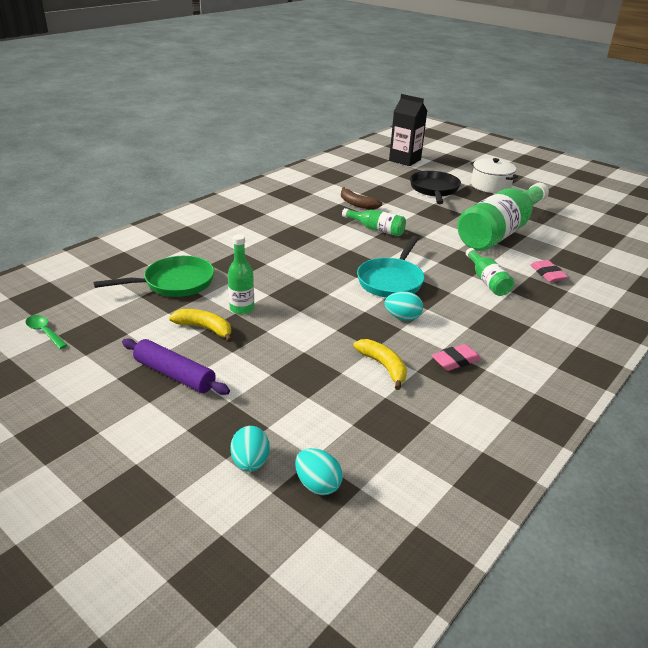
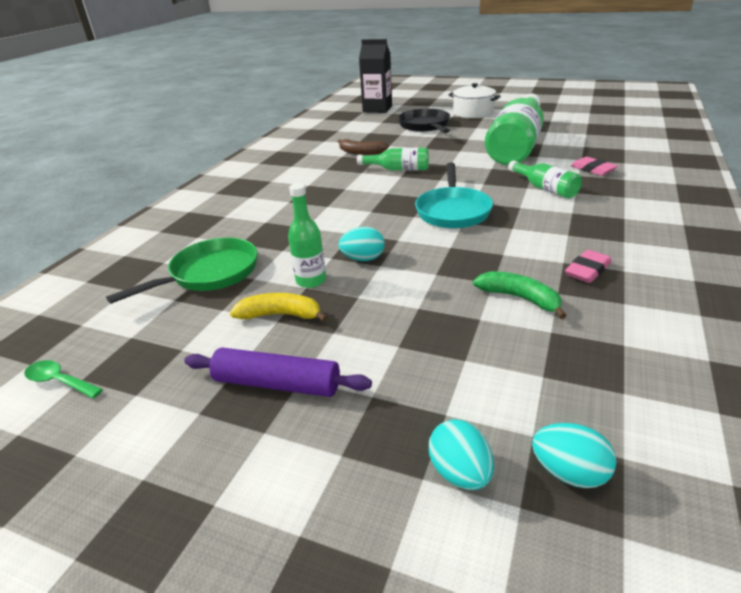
camera: 15 degrees left, 0 degrees up
(383, 366) = (520, 298): yellow banana -> green banana
(402, 317) = (495, 243): turquoise egg -> turquoise egg (363, 259)

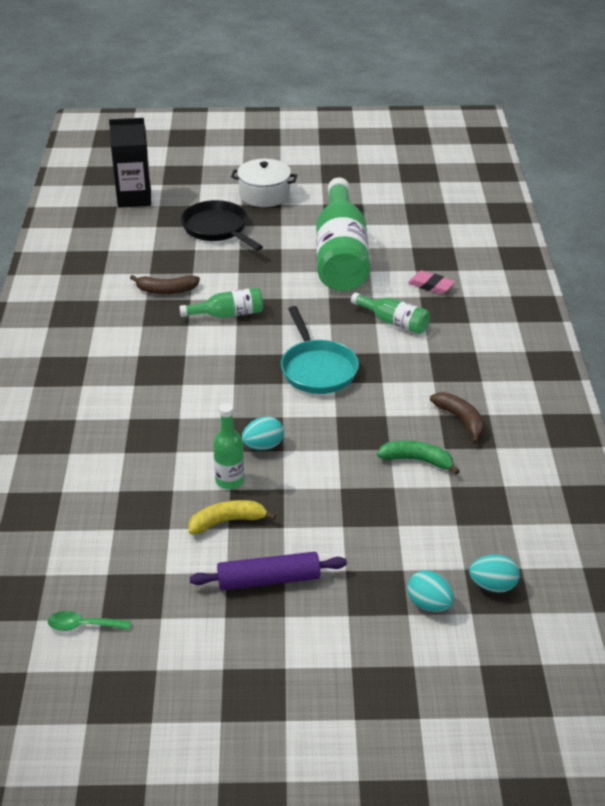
camera: 25 degrees left, 5 degrees up
(210, 274) = (124, 494): green pan -> none
(587, 270) = (461, 420): pink eraser -> brown banana

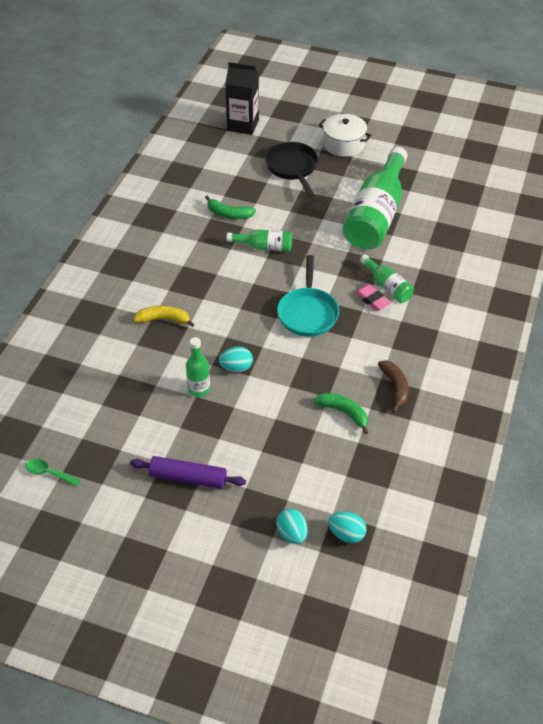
camera: 20 degrees right, 10 degrees up
(166, 290) = (228, 214): brown banana -> green banana
(227, 521) = (181, 422): yellow banana -> yellow banana (164, 319)
(431, 285) = (433, 261): pink eraser -> pink eraser (372, 300)

